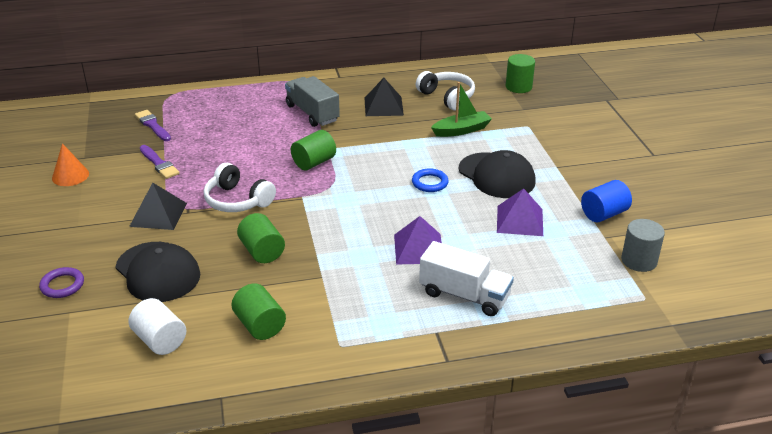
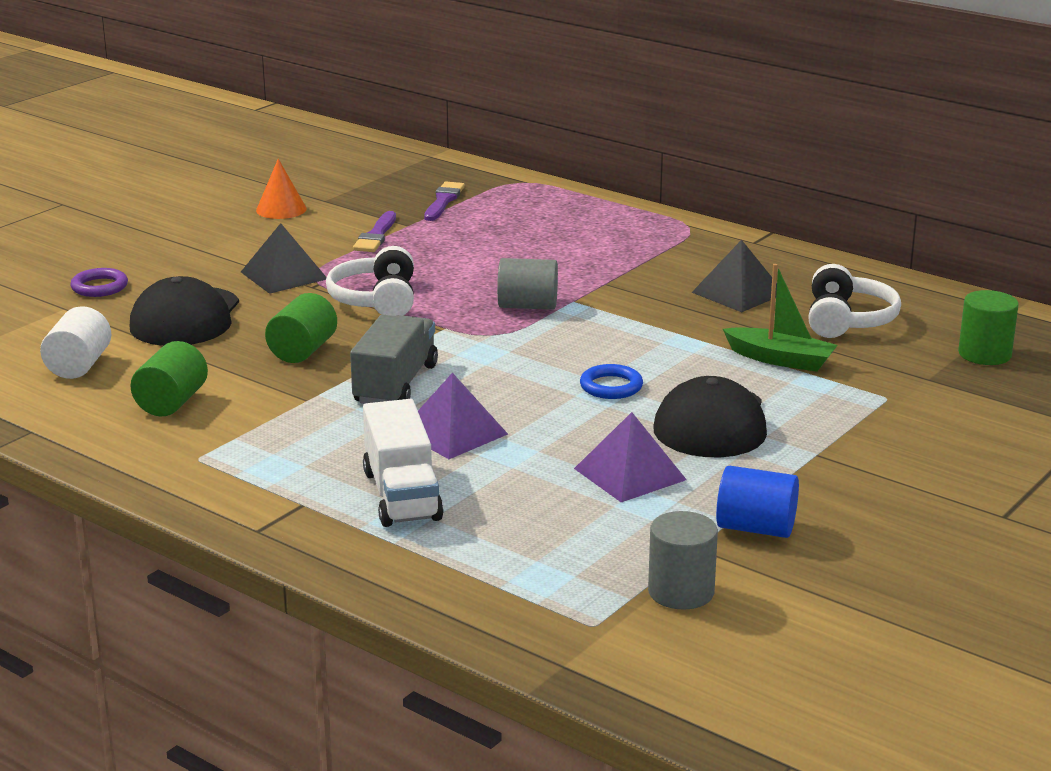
camera: 50 degrees right, 10 degrees down
(312, 113) = (634, 262): grey truck -> grey truck (395, 384)
(314, 162) = (527, 306): green cylinder -> grey cylinder

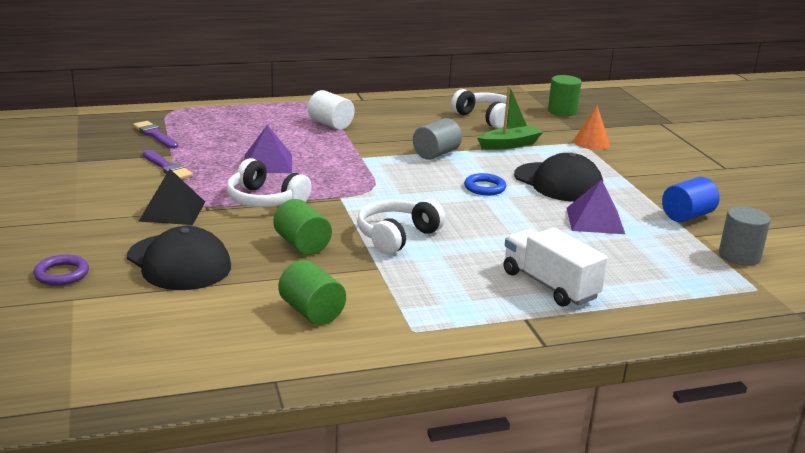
camera: 55 degrees left, 0 degrees up
(79, 366) = (190, 326): white cylinder -> white cylinder (330, 124)
(281, 209) = (62, 176): orange cone -> orange cone (591, 142)
(395, 384) = (396, 236): grey truck -> white headphones
(402, 495) = (549, 285): white truck -> white truck turned 150 degrees counterclockwise
(453, 432) = (486, 243): purple pyramid -> purple pyramid (268, 163)
(527, 306) = (348, 169): grey cylinder -> grey cylinder (436, 154)
(738, 293) = (417, 124): black pyramid -> none

